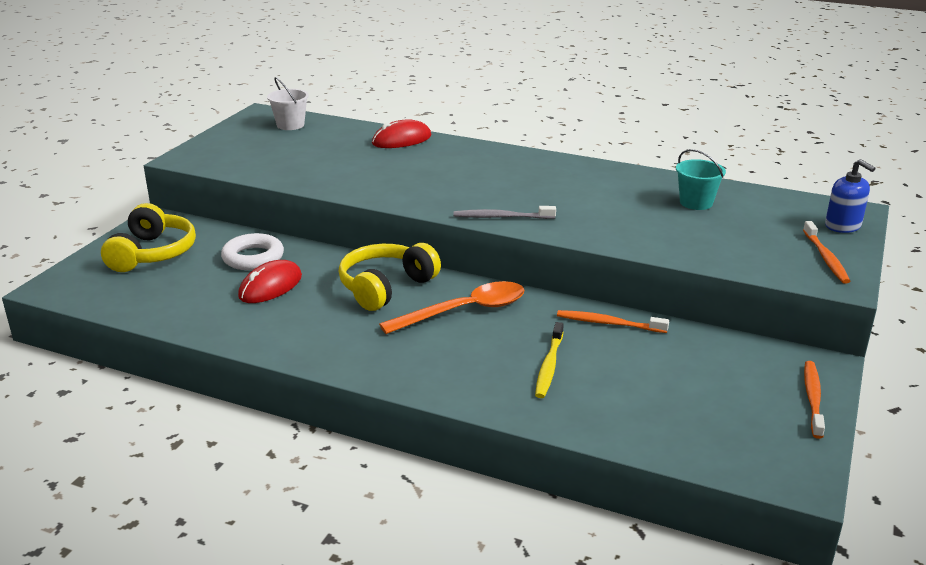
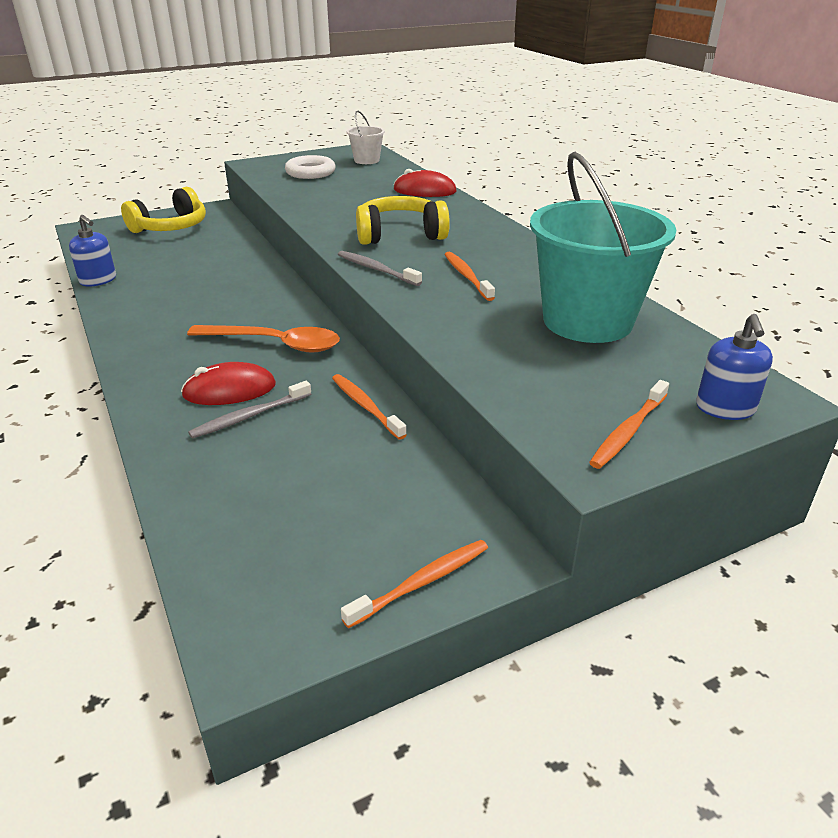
camera: 40 degrees right, 5 degrees up
(191, 327) = (98, 280): none -> blue soap dispenser
(253, 257) = (218, 250): white ring -> white ring (310, 172)
(270, 286) = (191, 273): red mouse -> red mouse (229, 390)
(385, 287) = (258, 303): yellow headphones -> yellow headphones (400, 235)
(549, 366) = (249, 416): yellow toothbrush -> grey toothbrush
(571, 199) = (467, 276): none -> orange toothbrush
(696, 202) = (587, 321): turquoise bucket -> turquoise bucket, size x2.16

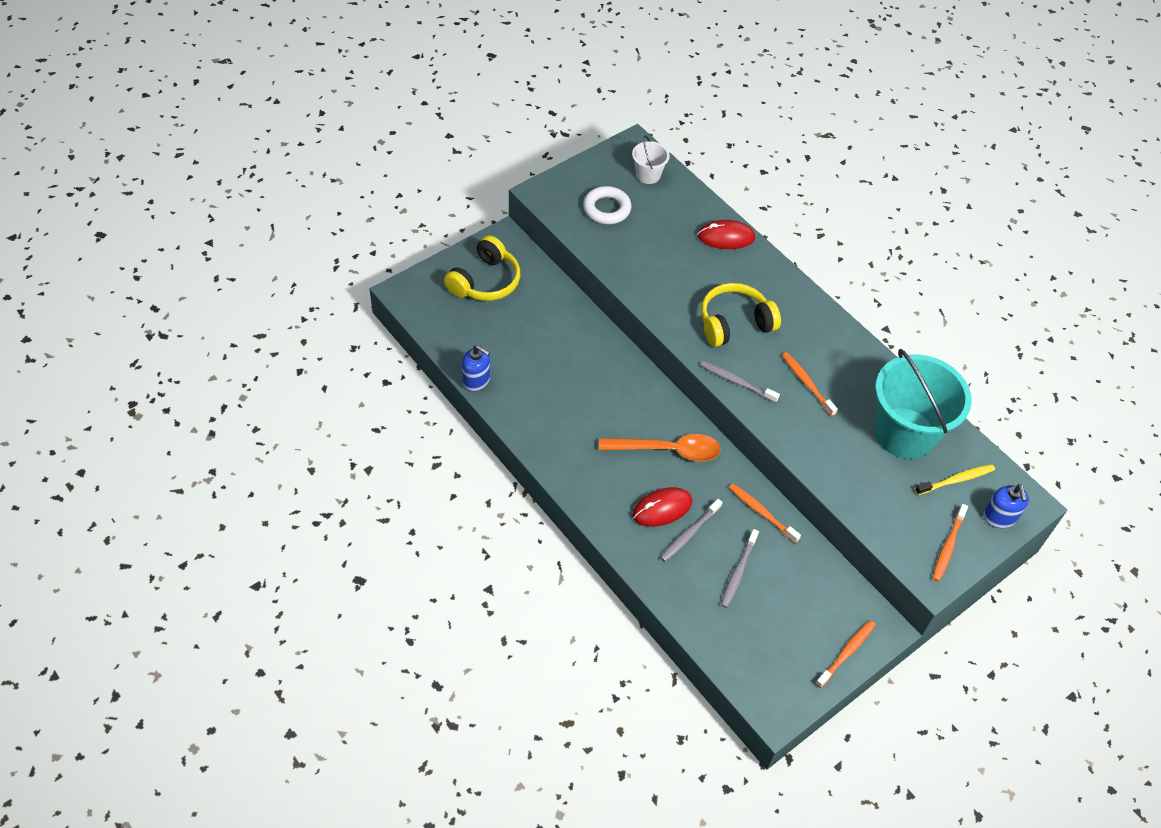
camera: 15 degrees left, 20 degrees up
(294, 462) = (738, 572): none -> grey toothbrush
(657, 366) = (956, 480): none -> yellow toothbrush

